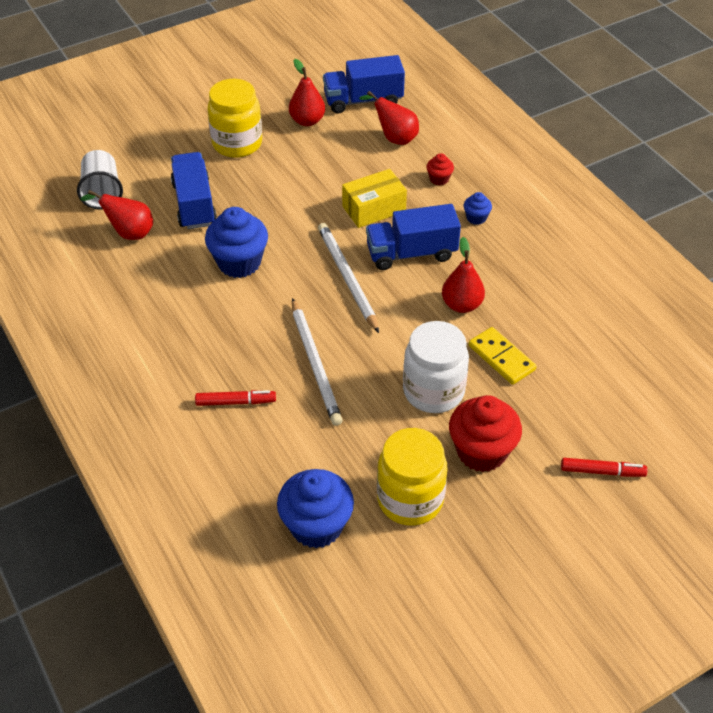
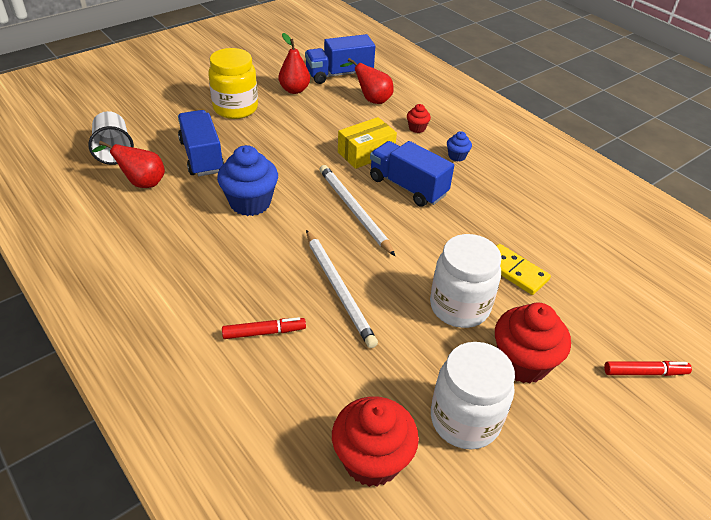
camera: 10 degrees left, 5 degrees down
(316, 526) = (372, 460): blue cupcake -> red cupcake
(410, 499) = (465, 420): yellow jar -> white jar
(411, 253) = (407, 187): blue truck -> blue truck turned 60 degrees clockwise
(461, 305) = (464, 227): red pear -> none

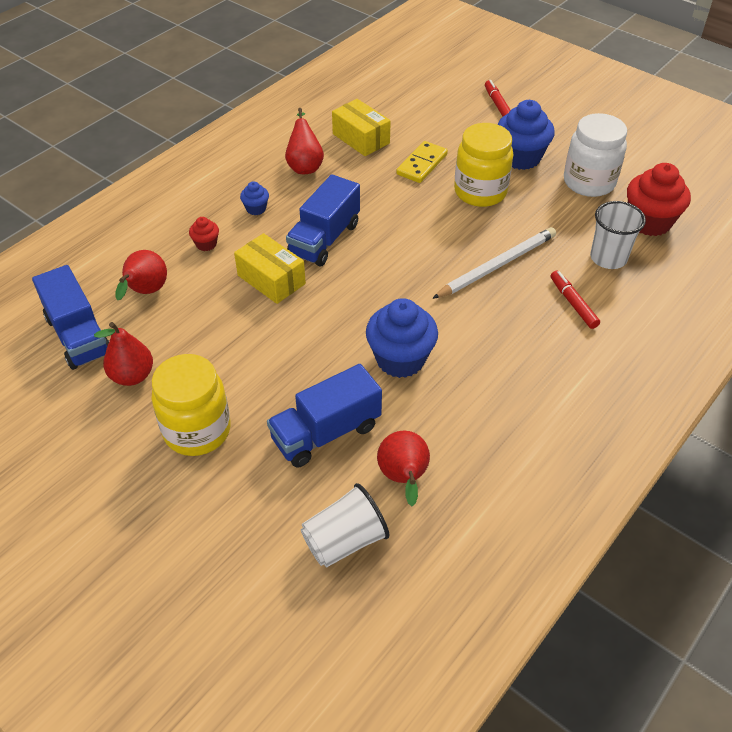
camera: 100 degrees left, 5 degrees up
(320, 388) = (608, 258): none -> white cup
(354, 211) = (380, 273): white pencil -> none
(459, 307) = (480, 192): white jar -> yellow jar
(517, 191) = (305, 166): none -> red pear
(522, 362) = (520, 158): red cupcake -> blue cupcake
(563, 235) = (361, 138): none -> yellow box

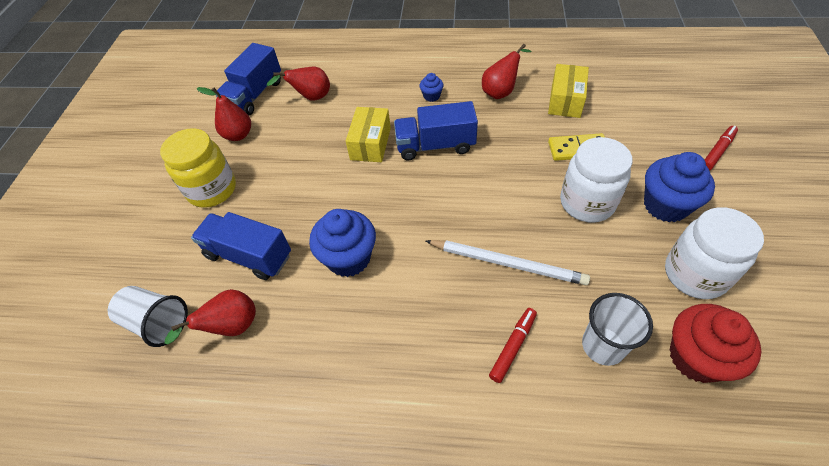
camera: 60 degrees right, 5 degrees up
(206, 244) = (376, 96): red cupcake -> none
(480, 192) = (587, 203): yellow jar -> white jar

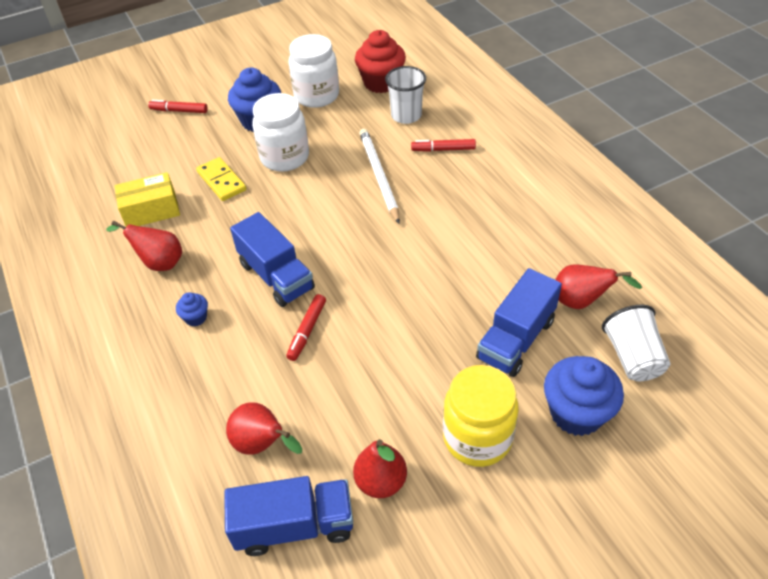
camera: 125 degrees left, 5 degrees down
(249, 255) = (516, 339): blue truck -> blue truck turned 45 degrees clockwise
(349, 258) = (454, 266): blue cupcake -> blue cupcake (576, 413)
(370, 144) = (307, 331): yellow box -> red marker

